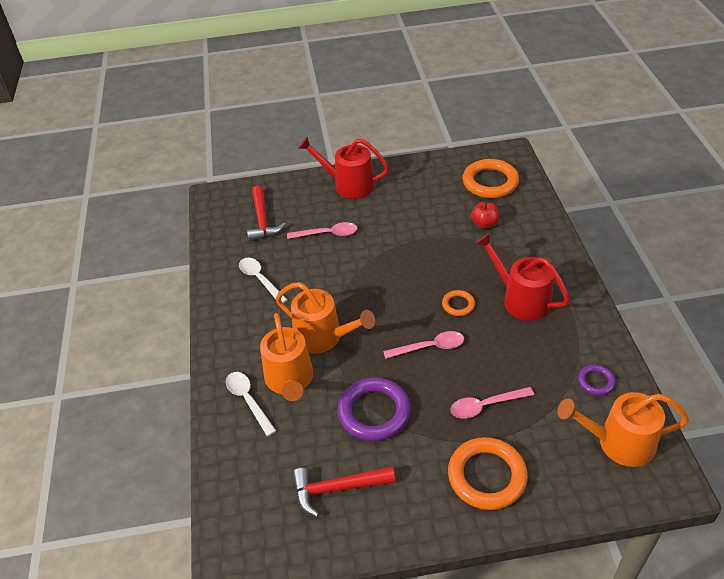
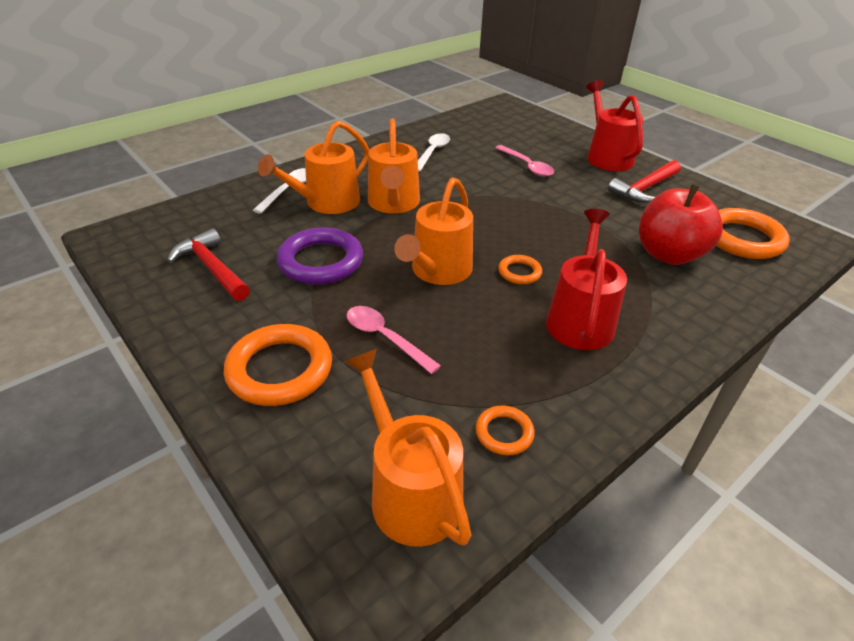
camera: 55 degrees right, 5 degrees down
(263, 220) = (504, 132): red hammer -> red hammer (644, 189)
(430, 347) = (438, 271): pink spoon -> orange watering can
(484, 224) = (668, 254): red apple -> red apple, size x1.95
(596, 381) = (504, 433): purple ring -> orange ring

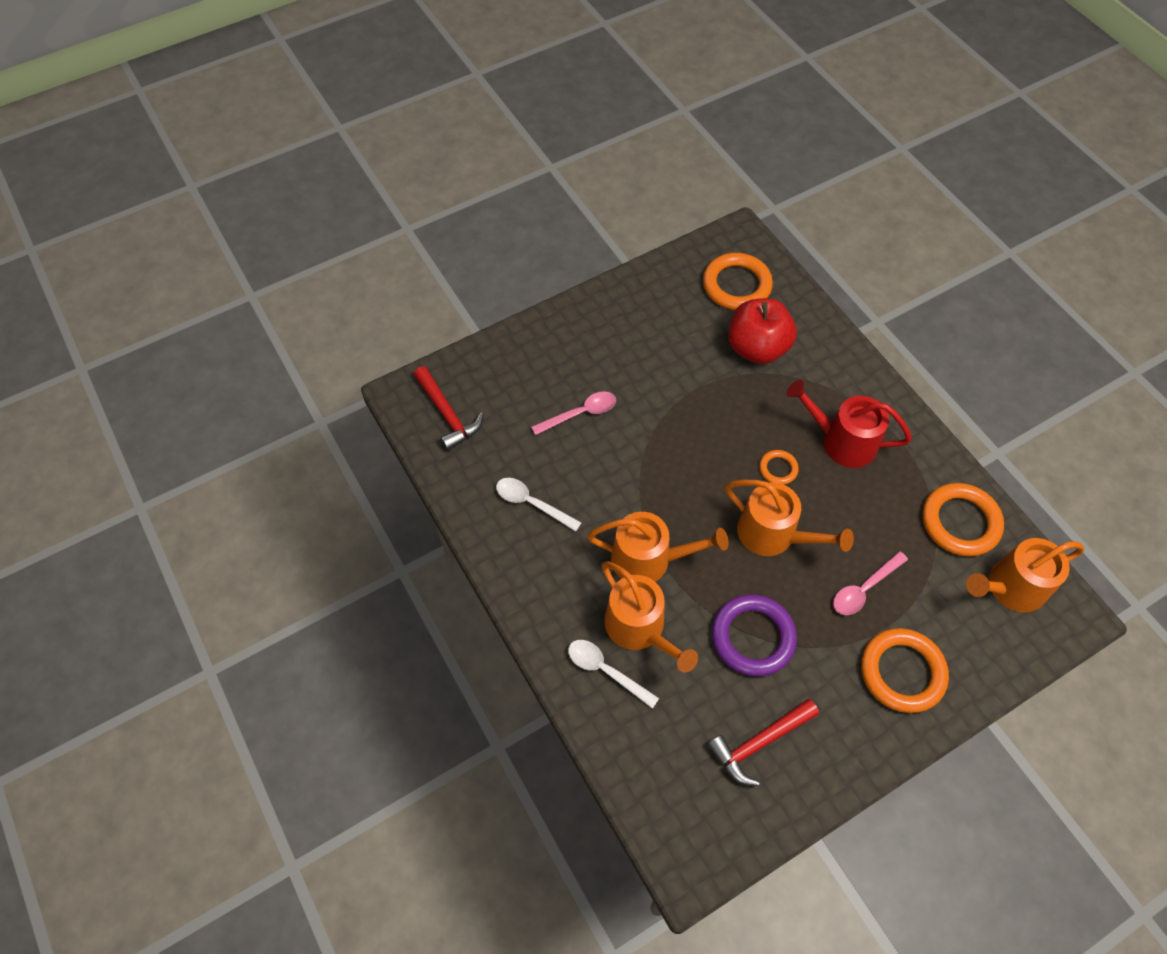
camera: 80 degrees left, 20 degrees up
(504, 433) = (960, 522): orange ring -> orange ring, size x1.97
(607, 156) = (569, 333): red watering can -> none
(644, 189) = (643, 324): red hammer -> red hammer (448, 414)

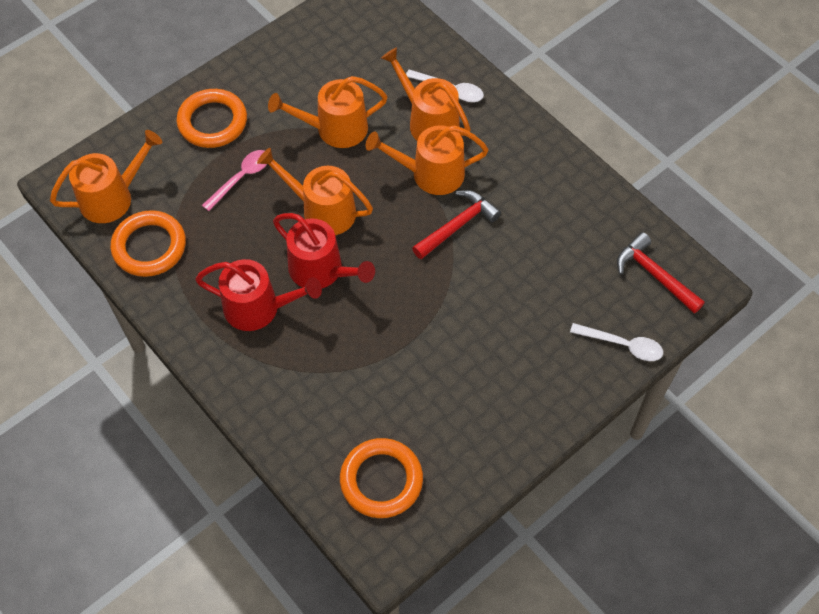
camera: 170 degrees right, 0 degrees up
(531, 503) = (546, 205): white spoon -> white spoon (623, 345)
(580, 413) = (523, 296): pink spoon -> none
(752, 637) = (335, 129): purple ring -> orange watering can
(757, 348) = (351, 400): red apple -> none
(759, 743) = (325, 61): red hammer -> red hammer (457, 225)
(778, 469) = (321, 270): orange ring -> red watering can

